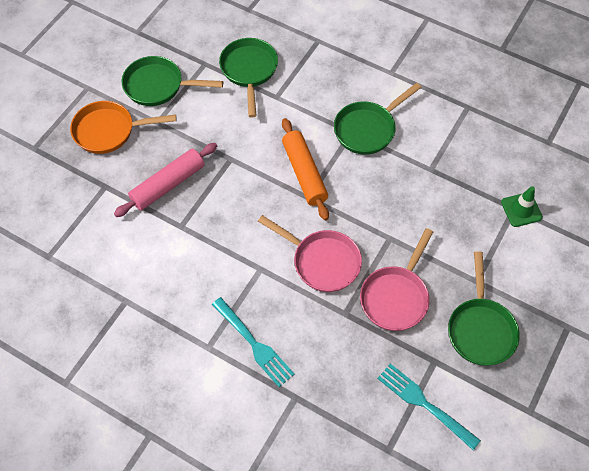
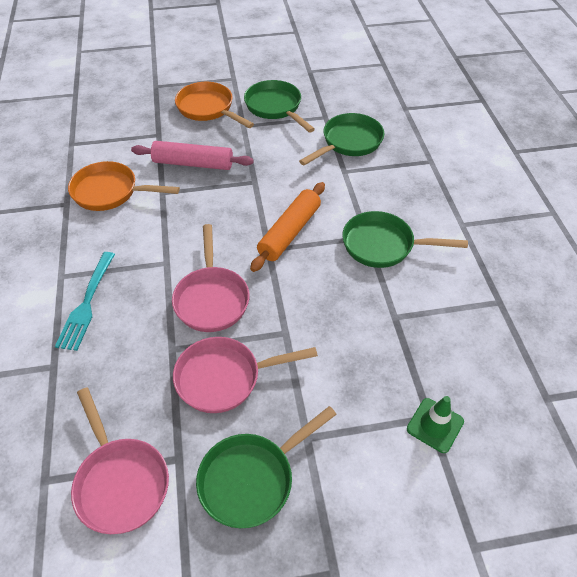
camera: 50 degrees right, 10 degrees down
(143, 261) = (110, 192): none -> orange pan
(425, 404) = (120, 482): turquoise fork -> pink pan

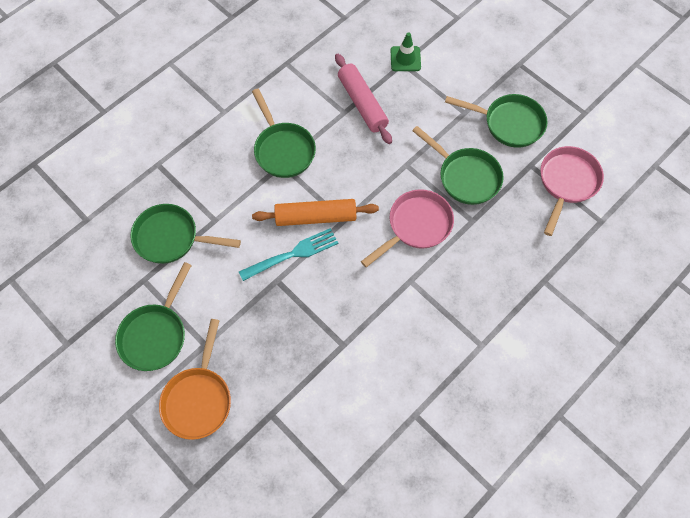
camera: 125 degrees left, 15 degrees up
(87, 303) = (486, 304): turquoise fork -> turquoise fork (292, 255)
(110, 192) = (374, 389): orange pan -> none
(193, 163) = (289, 348): pink rolling pin -> pink rolling pin (362, 103)
(224, 378) = (465, 176): pink pan -> green pan

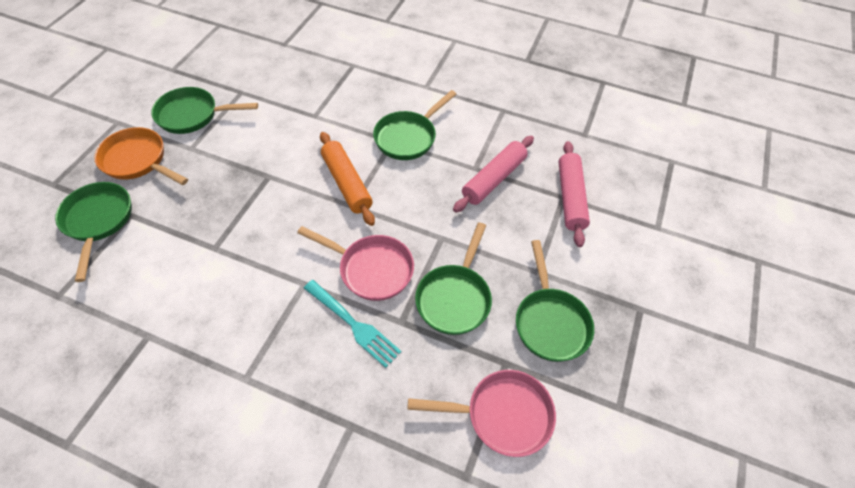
camera: 65 degrees right, 10 degrees down
(171, 238) = (286, 95): green pan -> green pan (98, 221)
(198, 398) = (138, 161): orange pan -> orange pan turned 45 degrees clockwise
(292, 255) = (299, 178): turquoise fork -> turquoise fork (352, 324)
(405, 59) = (570, 198): green traffic cone -> pink rolling pin

